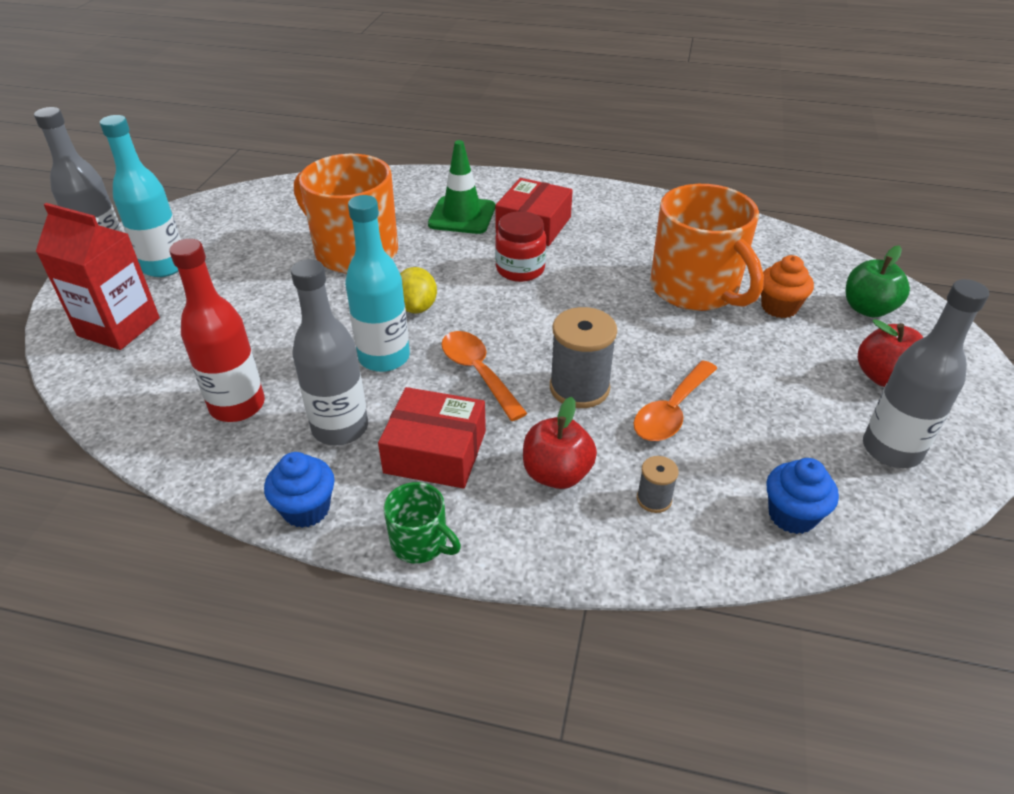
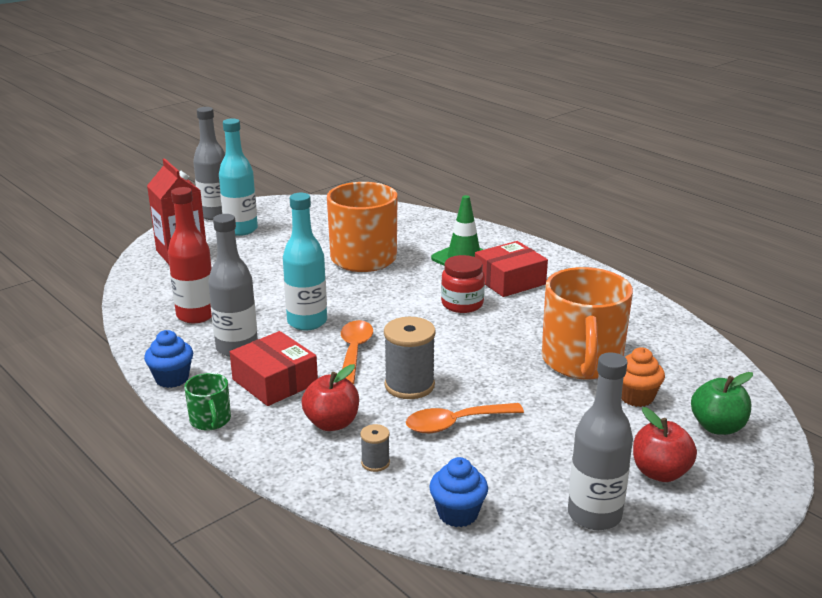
camera: 35 degrees right, 15 degrees down
(417, 307) = (362, 302): yellow lemon -> none

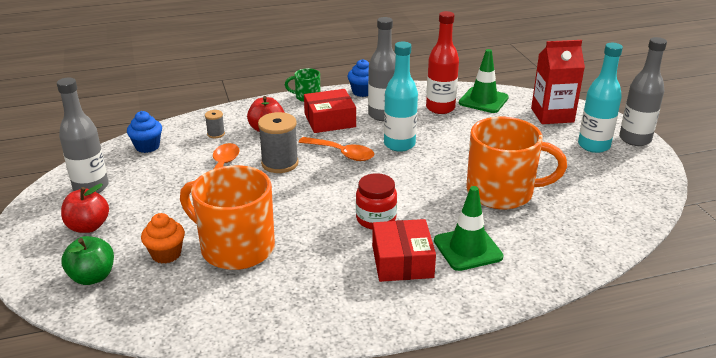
camera: 115 degrees right, 5 degrees up
(160, 293) = (483, 100): none -> green traffic cone

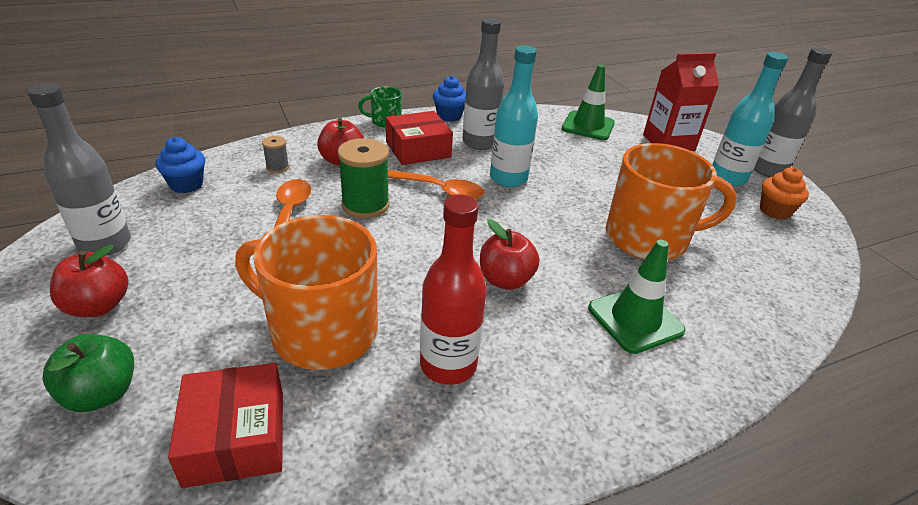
camera: 10 degrees left, 5 degrees up
(166, 254) = (219, 347): orange cupcake -> orange cupcake (774, 211)
(280, 163) = (365, 205): grey spool -> green spool
(376, 219) = (505, 280): red jar -> red apple
(402, 261) = (556, 342): red box -> red box (235, 437)
(440, 108) = (543, 135): red bottle -> red bottle (448, 365)

